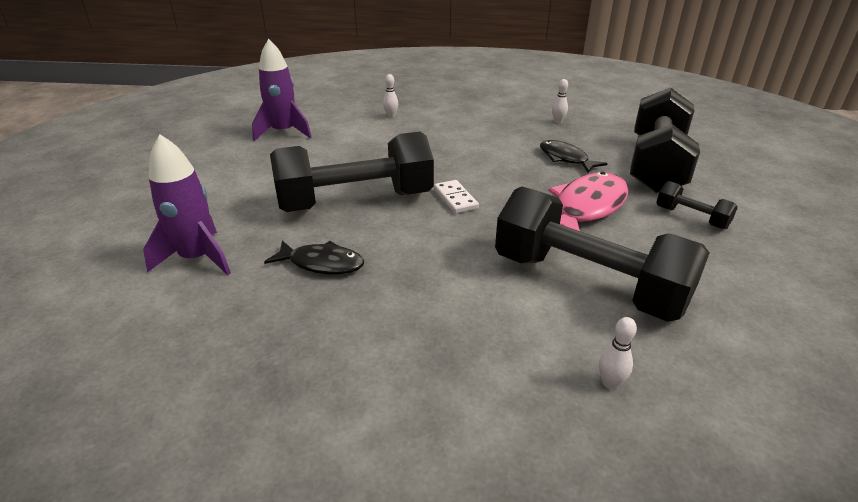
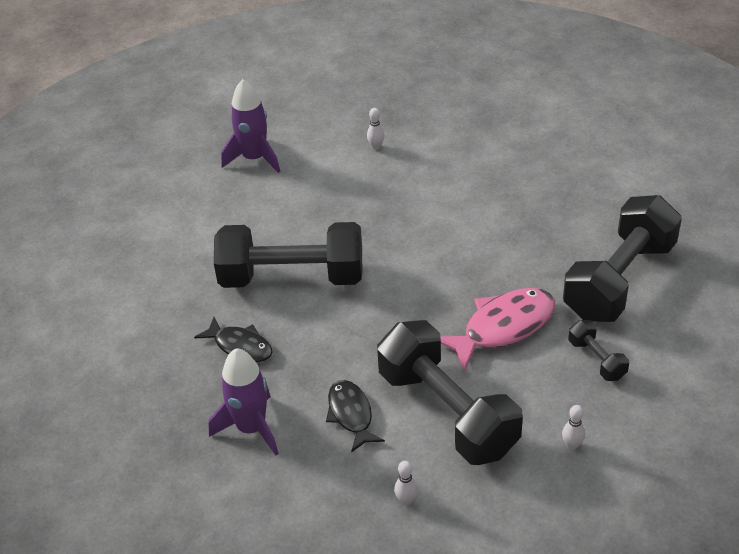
camera: 20 degrees right, 10 degrees up
(197, 258) = (145, 320): purple rocket -> purple rocket (251, 428)
(455, 199) = (385, 291): white domino -> none
(558, 121) = (559, 188): white bowling pin -> white bowling pin (572, 445)
(565, 158) = (528, 253): black fish -> black fish (351, 414)

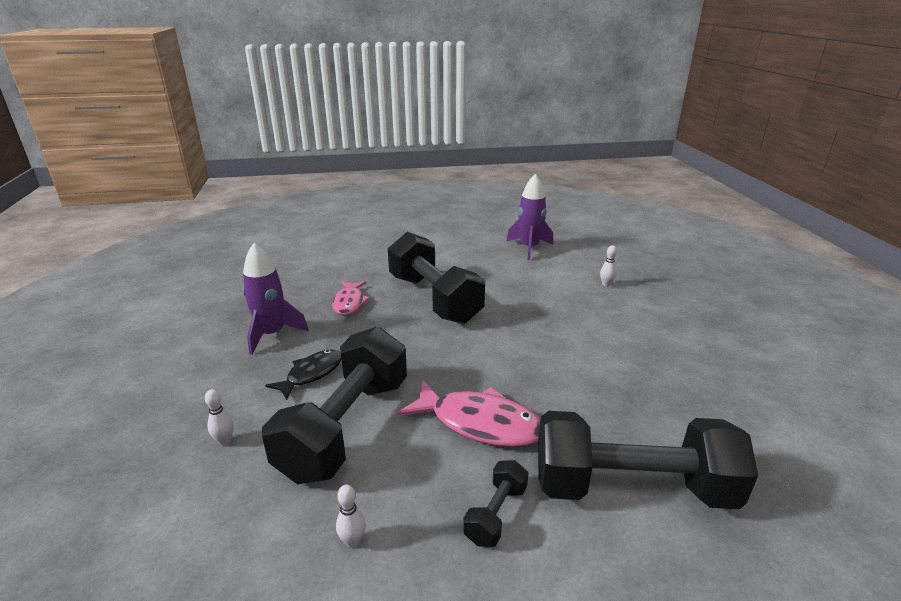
camera: 55 degrees right, 15 degrees down
(240, 346) = (349, 303): black fish -> pink fish

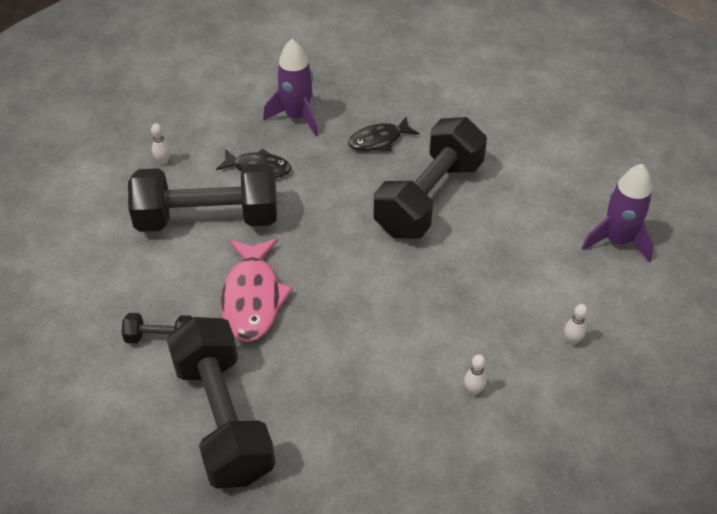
camera: 65 degrees right, 20 degrees up
(349, 303) = (378, 140): pink fish -> black fish
(353, 541) = (108, 270): white bowling pin -> white bowling pin (473, 390)

